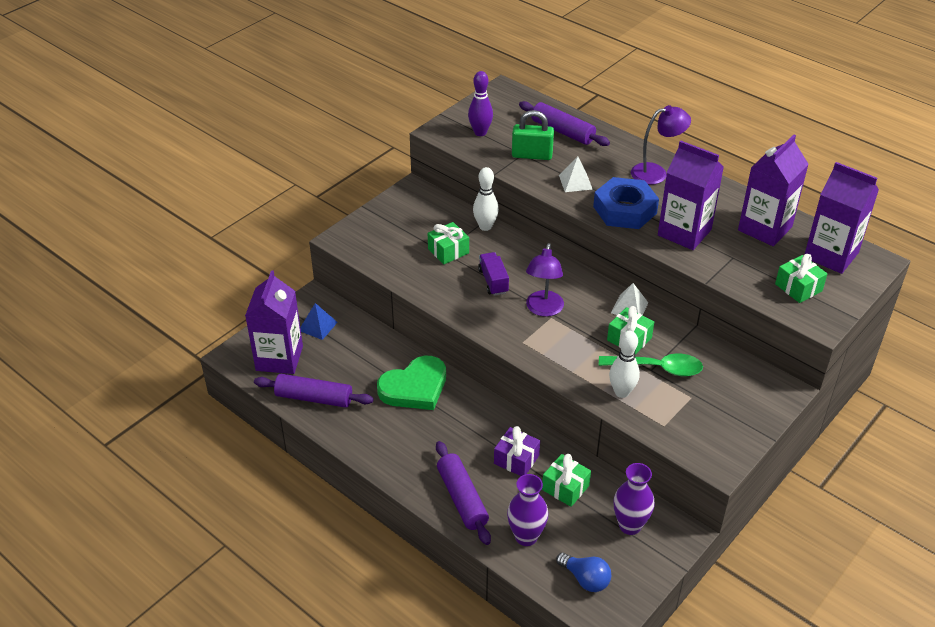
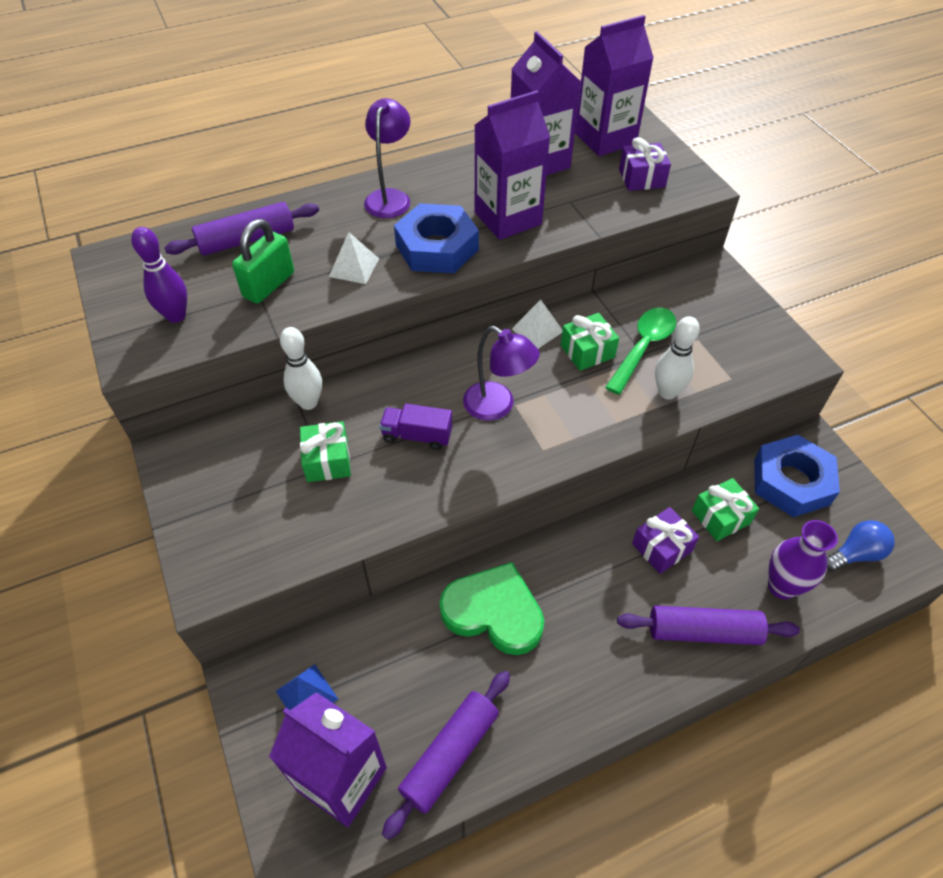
camera: 65 degrees left, 10 degrees up
(414, 387) = (494, 612): green heart -> green heart turned 60 degrees counterclockwise
(630, 525) = (791, 482): purple vase -> blue nut
(798, 287) = (642, 178): green gift -> purple gift

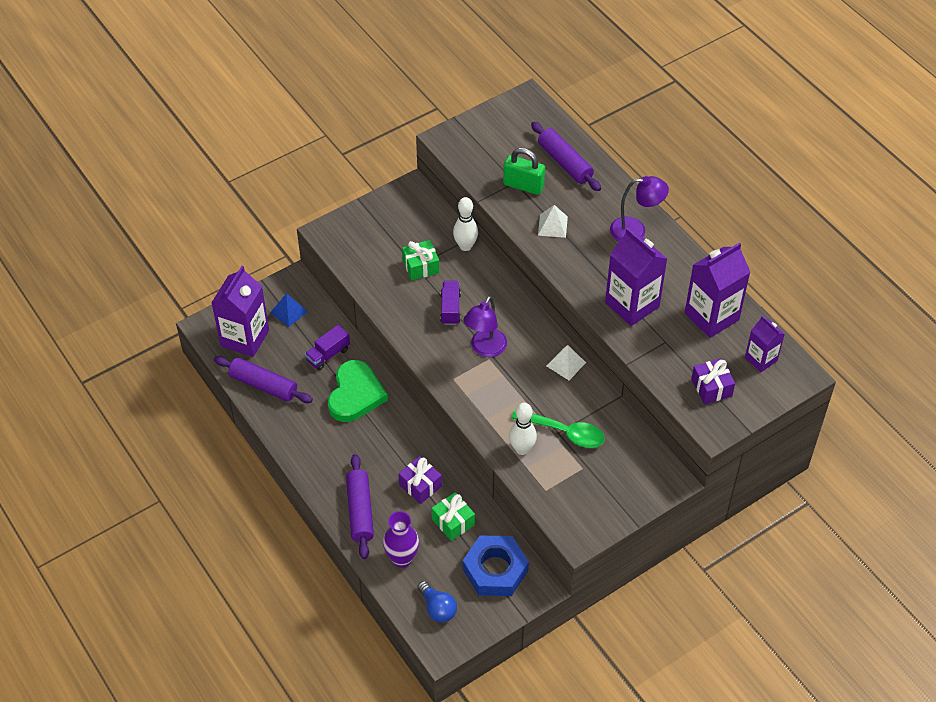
camera: 80 degrees right, 0 degrees up
(176, 316) = (484, 148): purple bowling pin -> none
(410, 642) = (328, 355): none -> purple truck
(437, 247) = (586, 267): blue nut -> none
(587, 351) = (551, 397): green gift -> none
(605, 139) = (761, 359): purple carton -> purple carton, size x0.58

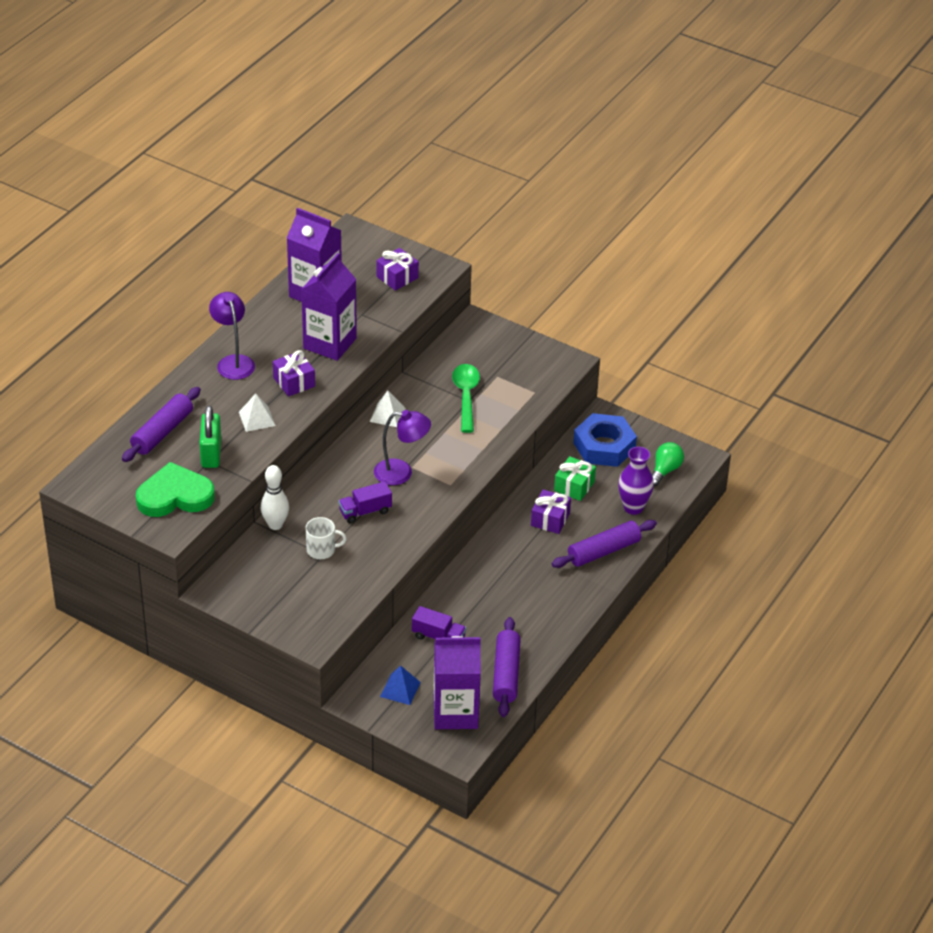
camera: 115 degrees left, 10 degrees down
(355, 394) = (475, 599): green heart -> green heart (175, 496)
(421, 266) = (321, 550): green gift -> white mug
(437, 608) = (665, 470): blue light bulb -> green light bulb
(522, 449) = (501, 418): white bowling pin -> none
(589, 264) = (294, 382): none -> purple gift
(761, 359) = (348, 256): purple carton -> none

